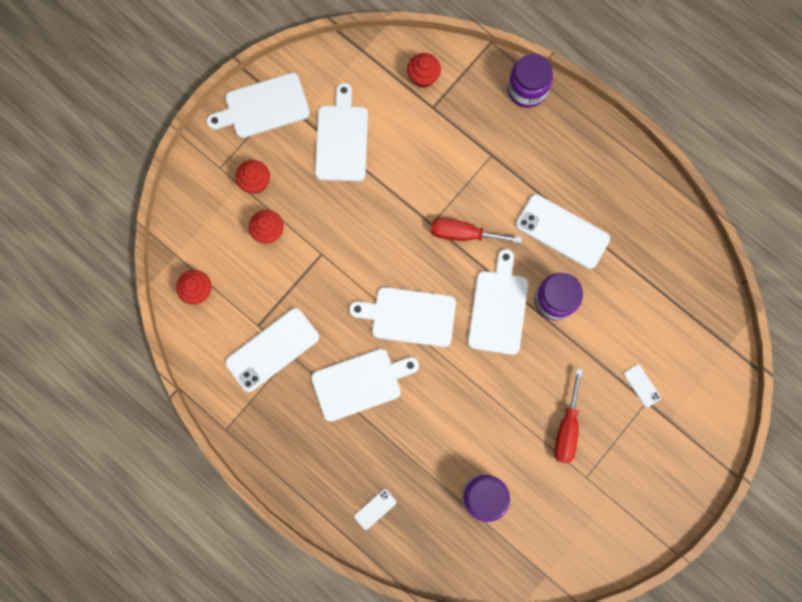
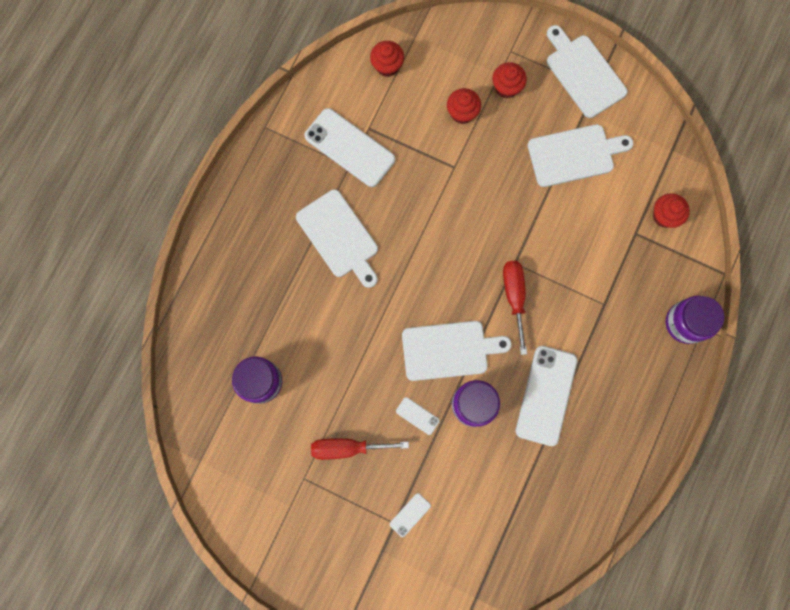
camera: 75 degrees right, 0 degrees up
(375, 509) = (224, 282): white phone -> white phone (417, 416)
(409, 316) = (416, 265): white cutting board -> none

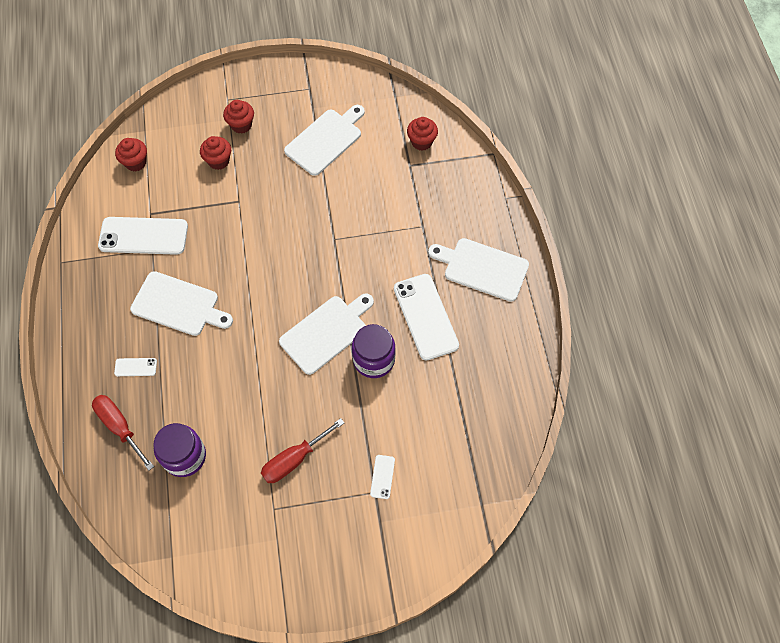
camera: 35 degrees left, 15 degrees down
(417, 416) = (335, 397): white phone -> white phone (135, 367)
(514, 297) = (350, 263): red screwdriver -> red screwdriver (120, 427)
(583, 73) = (293, 84): white cutting board -> white cutting board (482, 268)
(685, 323) = (490, 202): purple jar -> none

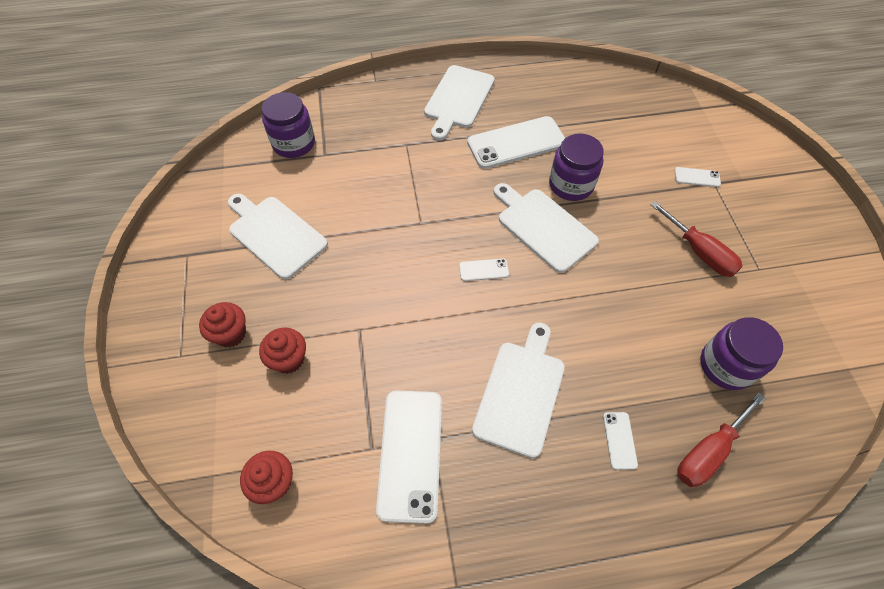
camera: 90 degrees left, 5 degrees down
(285, 284) = (483, 270): none -> white phone
(421, 142) = (294, 143): red cupcake -> purple jar

